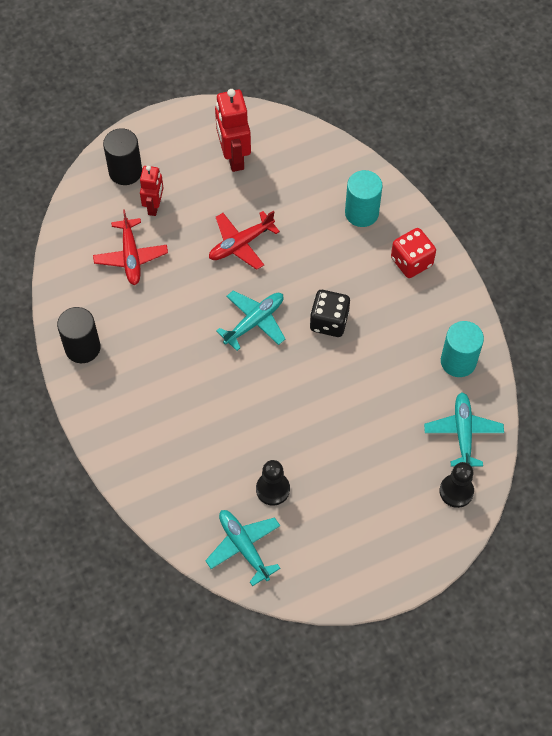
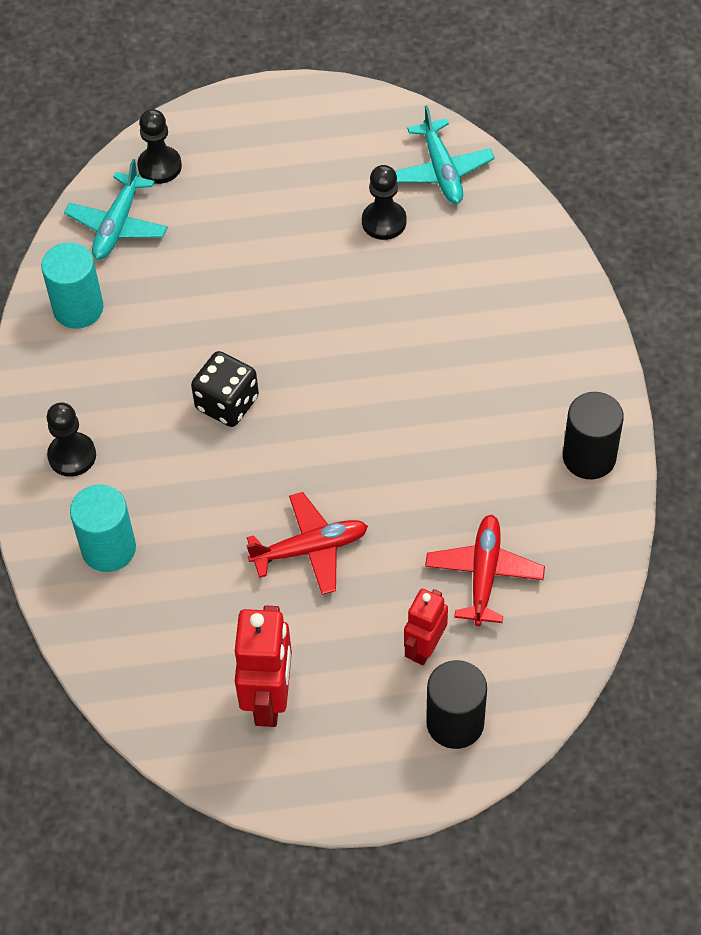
camera: 160 degrees left, 5 degrees down
(254, 322) = (331, 430): turquoise plane -> none
(411, 262) = (72, 456): red dice -> black pawn

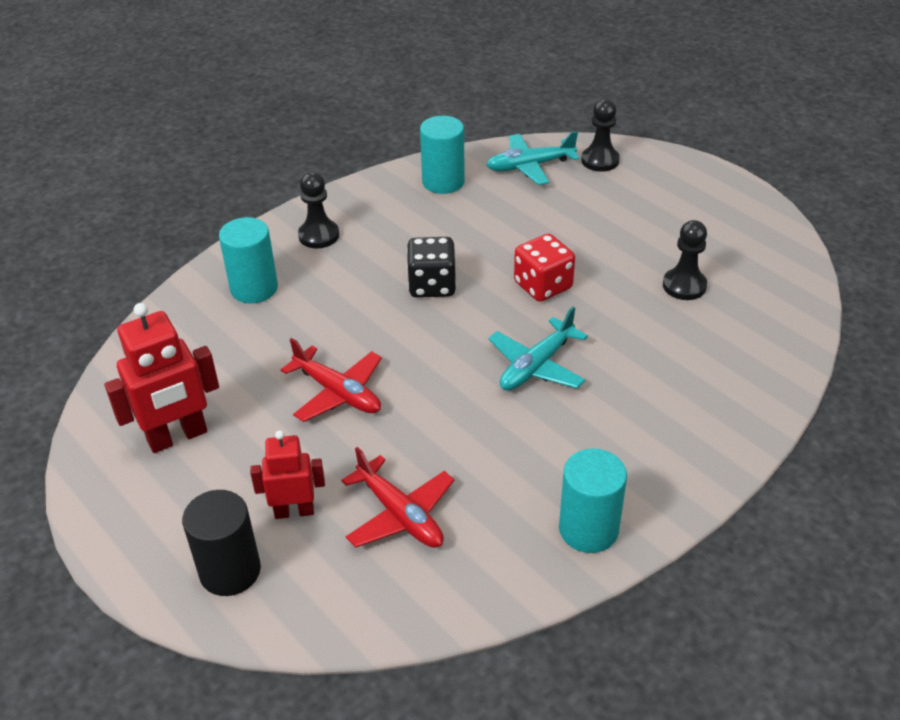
camera: 55 degrees right, 15 degrees down
(299, 321) = (543, 286): none -> red dice
(442, 171) = (771, 293): turquoise plane -> turquoise plane (536, 366)
(484, 574) = (400, 515): red plane -> red plane turned 75 degrees clockwise
(589, 457) = (588, 529): black cylinder -> turquoise cylinder

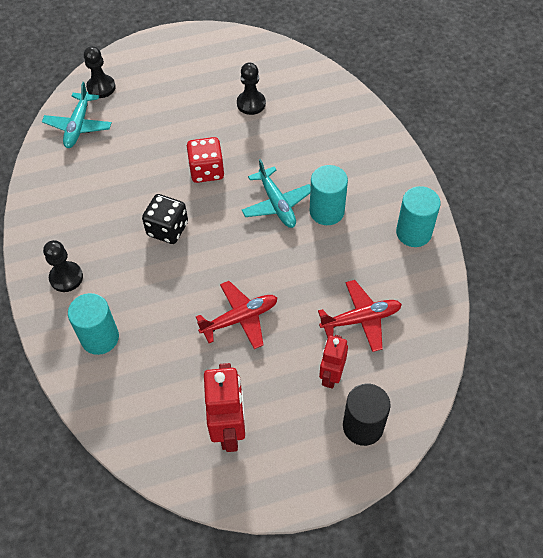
camera: 65 degrees left, 15 degrees up
(443, 182) = (58, 181): turquoise cylinder -> turquoise cylinder (327, 211)

